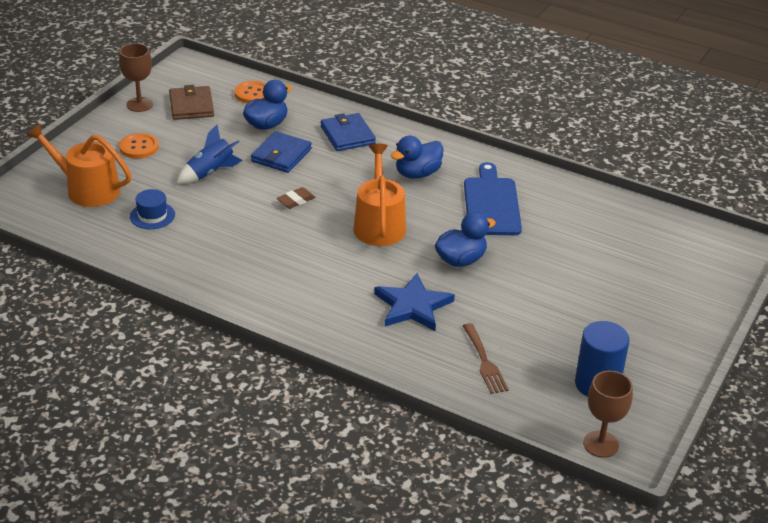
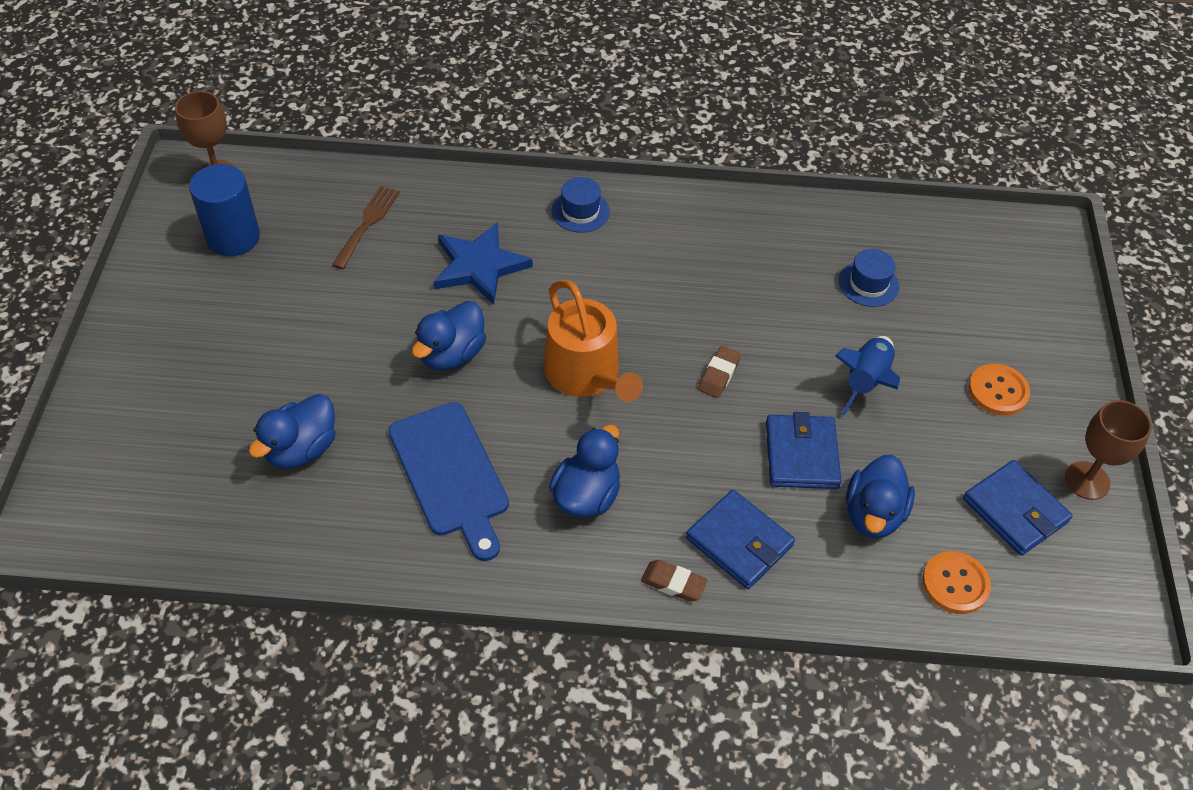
camera: 155 degrees right, 15 degrees up
(87, 189) = (982, 294): orange watering can -> none
(191, 106) = (1015, 510): brown wallet -> blue wallet
(312, 319) = (580, 211): none -> blue hat
(394, 131) = (673, 583): none -> brown eraser
(484, 362) = (367, 223): brown fork -> brown fork turned 60 degrees clockwise
(579, 240) = (301, 449): none -> blue duck

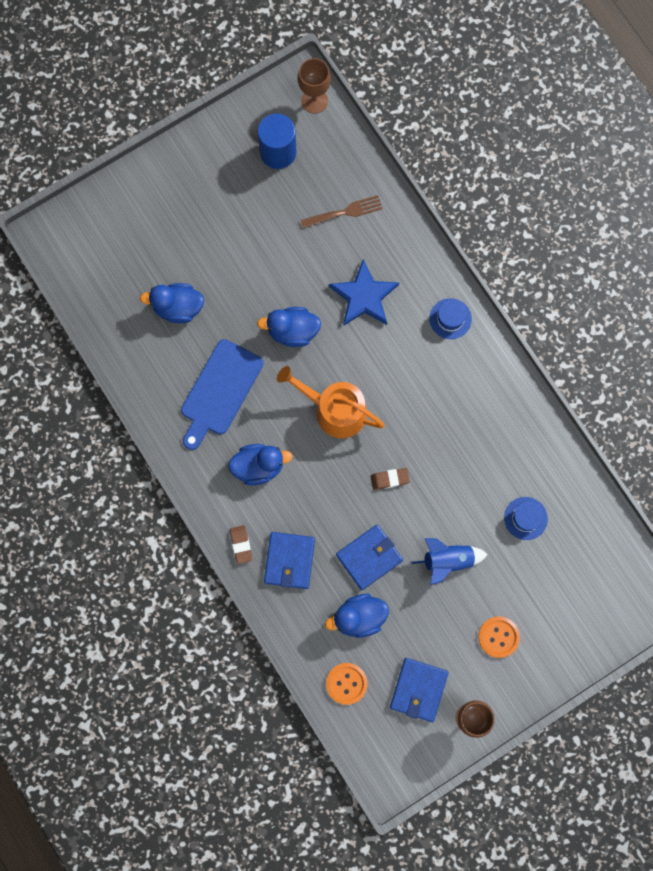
camera: 55 degrees right, 25 degrees up
(586, 374) = (334, 410): orange watering can -> orange watering can turned 90 degrees clockwise

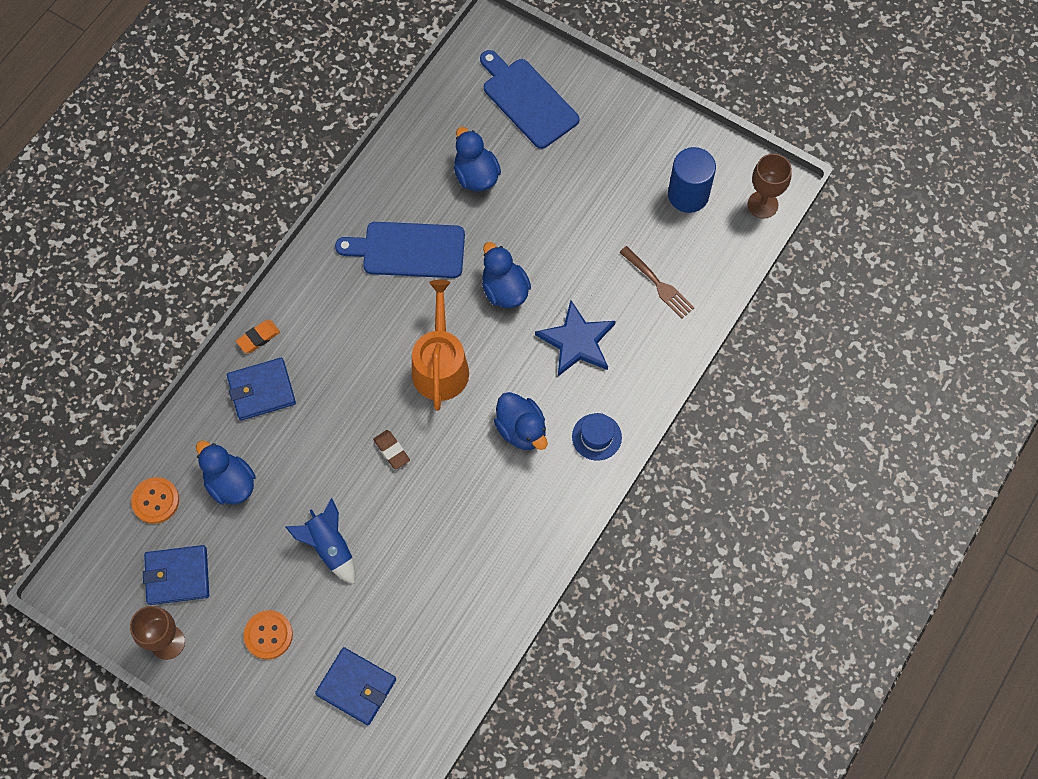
camera: 65 degrees right, 10 degrees down
(128, 235) = (527, 100): none -> blue cutting board
(241, 545) = (258, 338): brown eraser -> orange eraser
(258, 466) = (347, 319): blue duck -> blue duck (521, 430)
(369, 557) = (299, 466): blue wallet -> blue wallet (356, 687)
(525, 518) = (412, 608): blue hat -> none

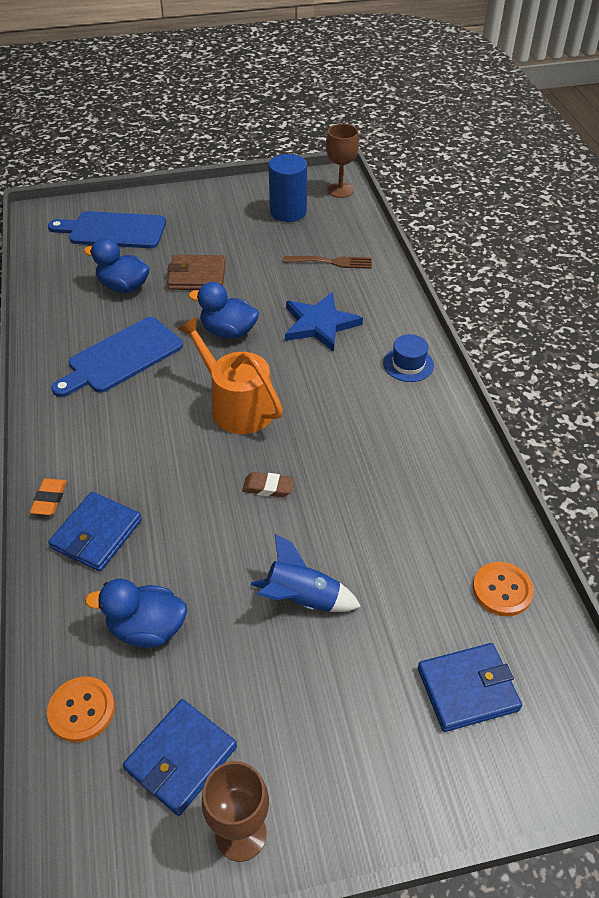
camera: 45 degrees left, 20 degrees down
(268, 635) = (335, 724): orange button -> orange button (502, 590)
(521, 430) = (351, 399): blue duck -> none
(540, 210) = (197, 276): none -> brown wallet

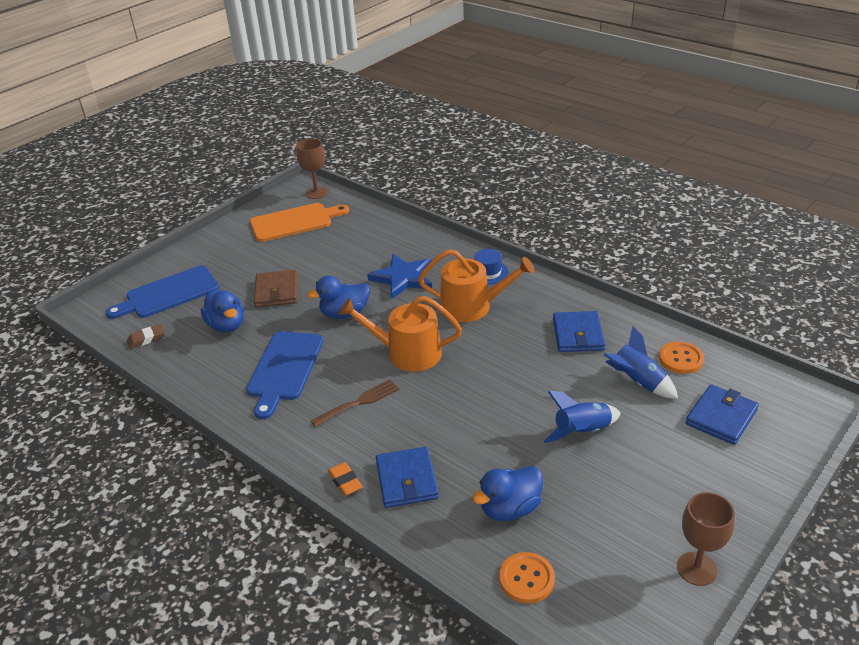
camera: 35 degrees left, 10 degrees down
(124, 287) = (227, 325): blue duck -> blue duck turned 105 degrees counterclockwise
(181, 758) = (618, 558): blue wallet -> blue wallet (578, 335)
(197, 276) = (277, 291): brown wallet -> brown wallet turned 60 degrees counterclockwise
(268, 487) = (486, 386): brown eraser -> brown eraser (146, 339)
(288, 212) = (295, 222): blue cylinder -> orange cutting board
(332, 262) = (365, 238): brown fork -> brown fork (359, 402)
(350, 393) = (472, 306): none -> orange watering can
(422, 584) = (638, 382): none -> blue rocket

